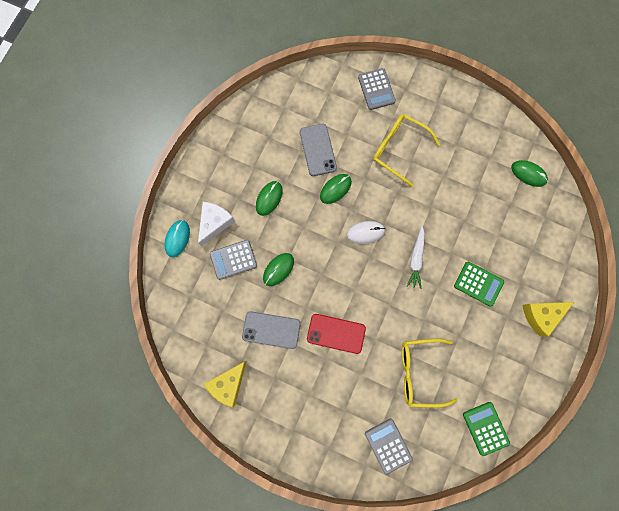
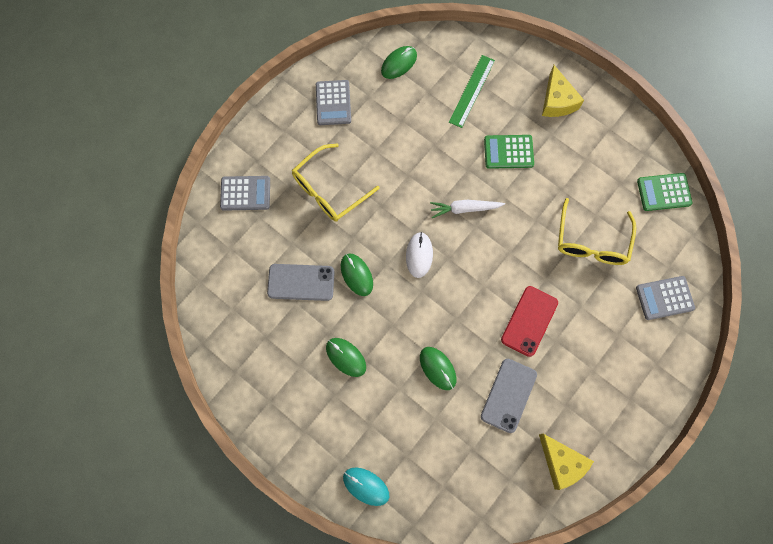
camera: 75 degrees left, 5 degrees down
(215, 223) = (358, 433): white cheese -> none
(233, 259) = (411, 420): grey calculator -> grey calculator (333, 103)
(416, 259) = (464, 209): white carrot -> white carrot turned 150 degrees clockwise
(478, 283) = (508, 152): green calculator -> green calculator turned 135 degrees counterclockwise
(524, 240) = (472, 91): none -> green ruler

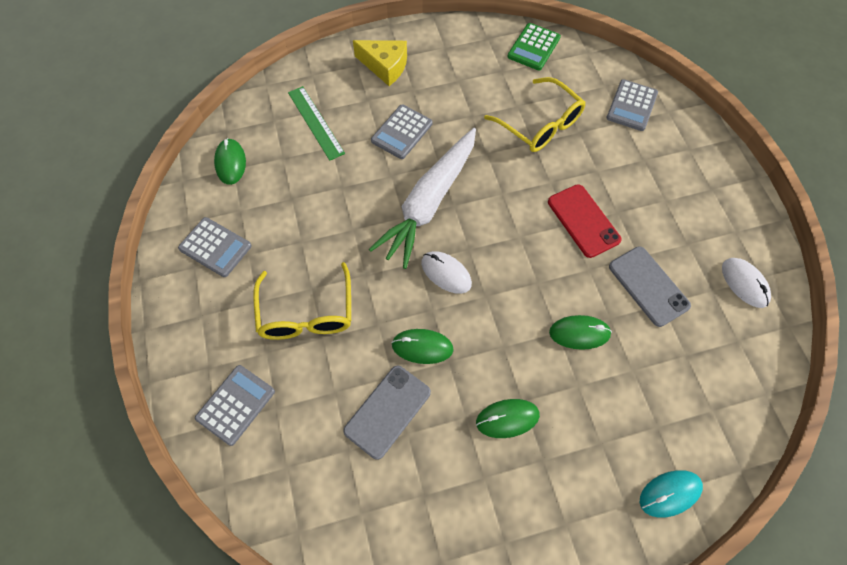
camera: 55 degrees left, 10 degrees down
(464, 209) = (429, 203): white carrot -> white carrot, size x1.98
(508, 152) = (402, 132): green calculator -> grey calculator
(561, 463) = (744, 283): yellow cheese -> white mouse

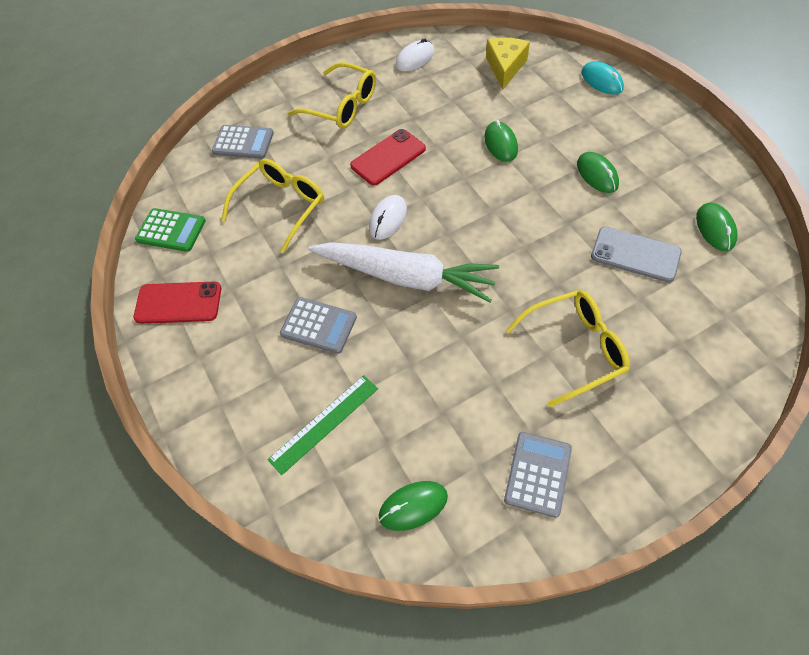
camera: 100 degrees left, 5 degrees down
(235, 405) = (698, 379): grey calculator -> none
(385, 66) = (218, 371): yellow cheese -> yellow cheese (505, 67)
(422, 347) = (564, 244): green mouse -> green mouse (715, 228)
(446, 273) = (481, 244): white mouse -> white mouse (388, 219)
(456, 47) = (178, 303): none -> red phone
(648, 286) = (439, 109): grey phone -> none
(671, 195) = (342, 106): none -> yellow glasses

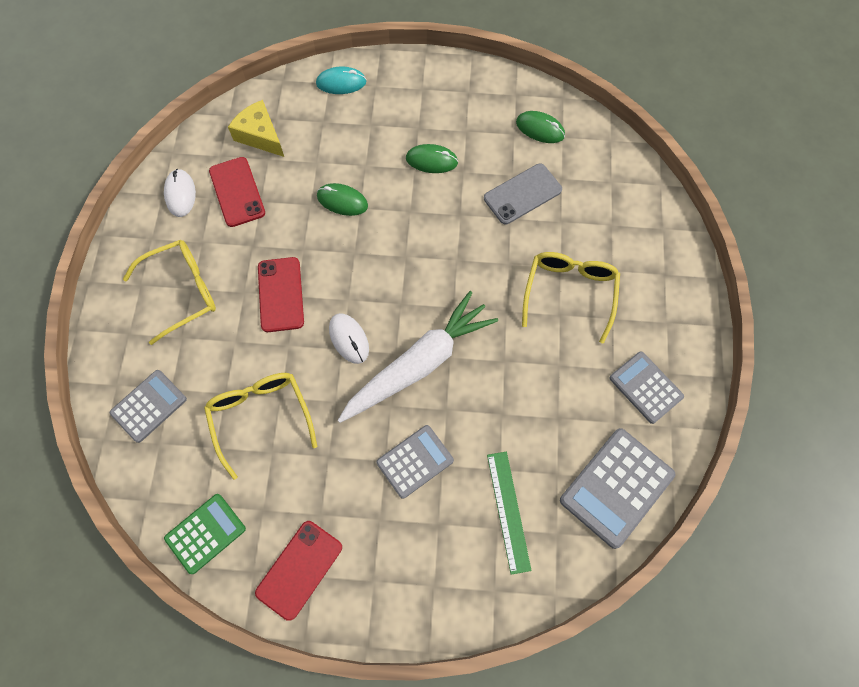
camera: 60 degrees left, 10 degrees up
(413, 506) = (616, 487): green mouse -> grey calculator
(447, 84) = (237, 192): none -> red phone

